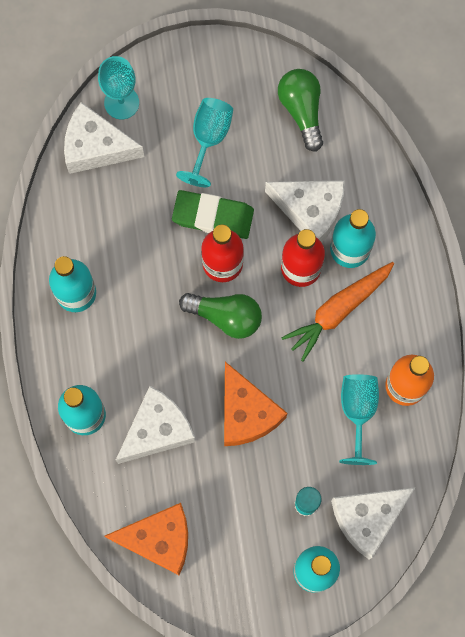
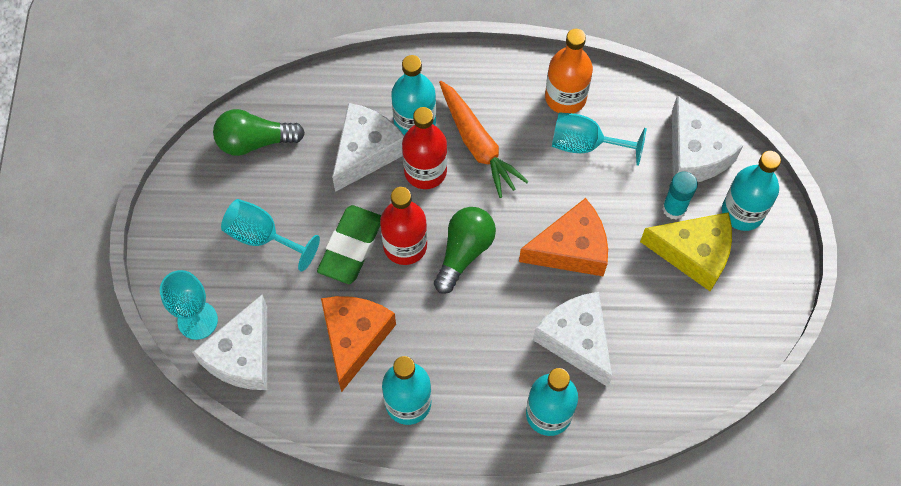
camera: 80 degrees left, 10 degrees down
(159, 539) = (695, 357): orange cheese -> orange cheese (354, 338)
(262, 528) = (693, 253): none -> yellow cheese

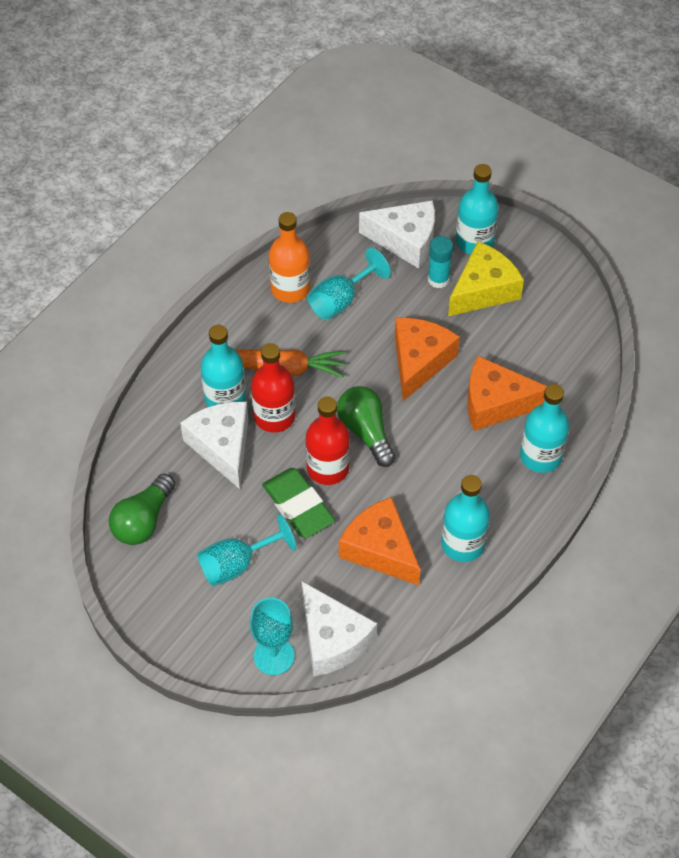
camera: 55 degrees left, 10 degrees down
(576, 340) = (495, 403): white cheese -> orange cheese

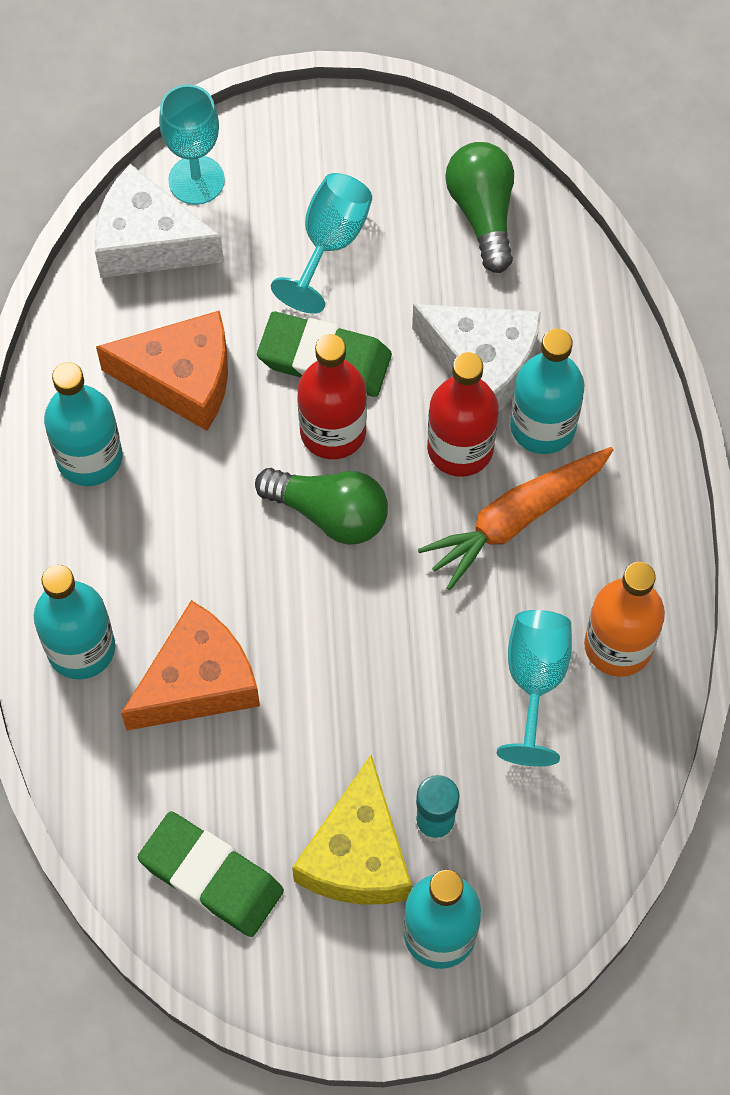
camera: 140 degrees right, 10 degrees up
(405, 240) = (538, 854): white cheese -> none
(419, 361) = (349, 667): orange cheese -> none
(556, 324) = (211, 877): none -> green eraser

